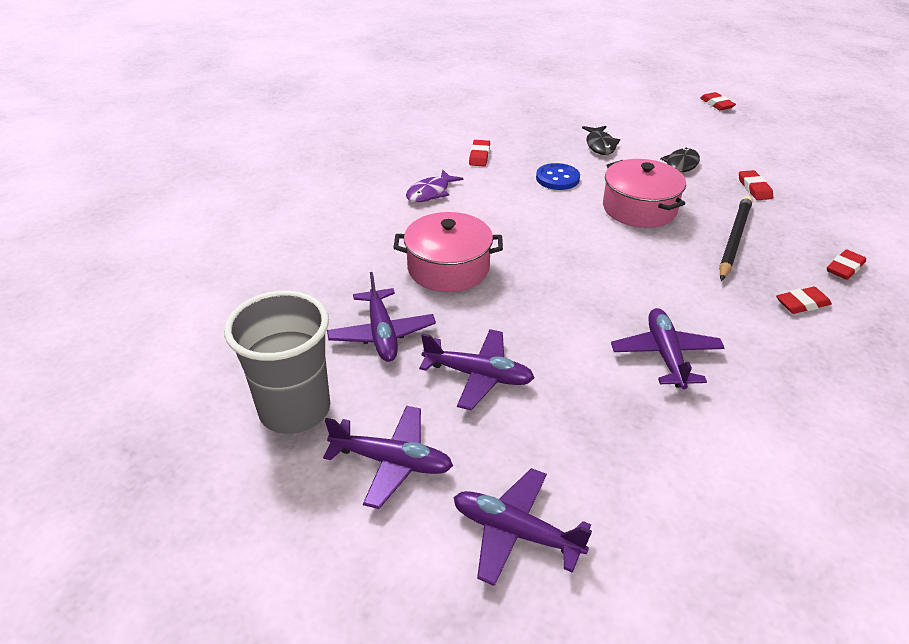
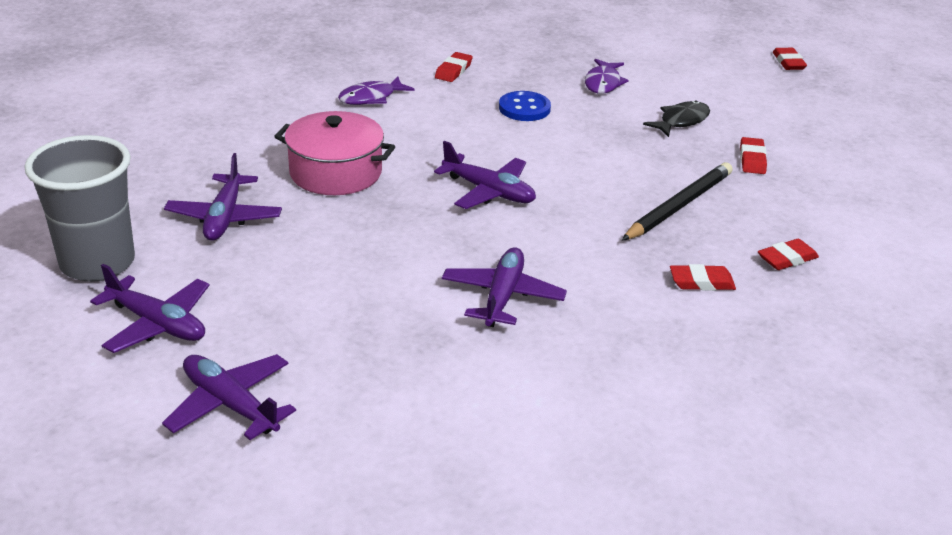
camera: 15 degrees right, 5 degrees down
(478, 375) = (293, 273): purple plane -> purple plane (489, 191)
(600, 145) = (603, 83): black fish -> purple fish
(639, 208) = (594, 155): pink pot -> none

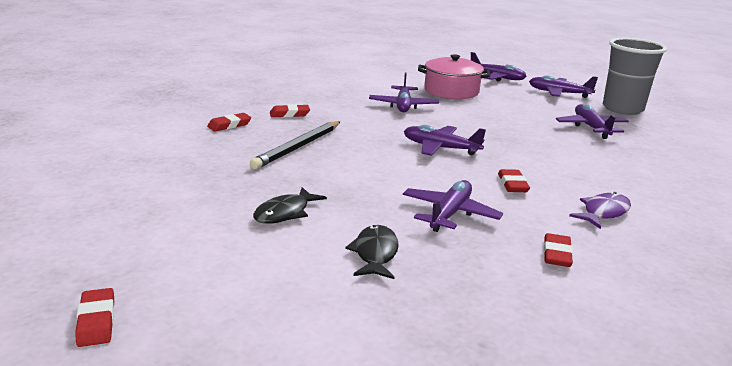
camera: 170 degrees right, 10 degrees down
(335, 172) = (557, 153): pink pot -> pink pot (451, 91)
(524, 108) = (450, 214): blue button -> purple plane
(603, 83) = (375, 254): purple fish -> black fish
(752, 159) = (224, 182): red eraser -> red eraser (512, 184)

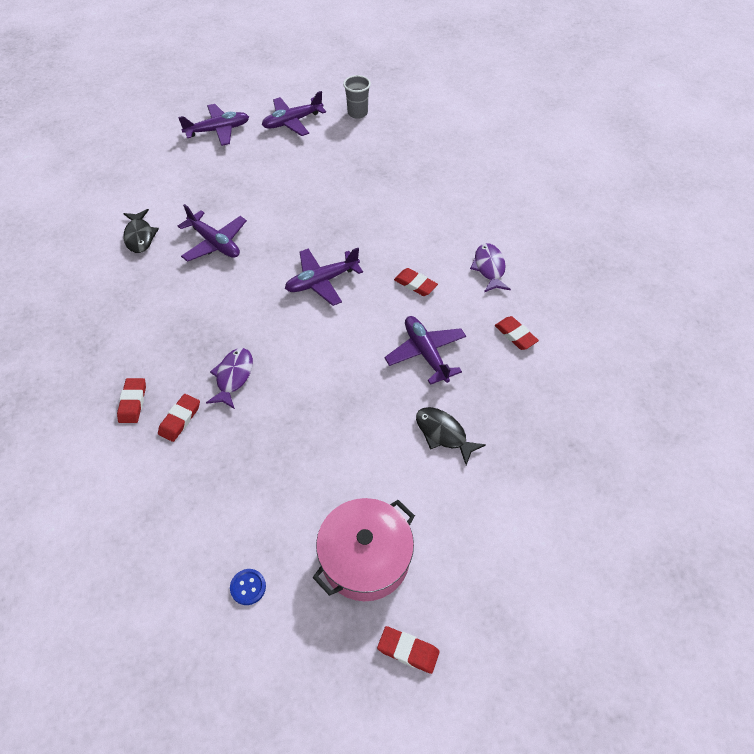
camera: 50 degrees left, 30 degrees up
(106, 215) = (248, 587): none -> blue button
(285, 213) = (345, 455): black fish -> black fish (140, 236)
(289, 114) = (151, 339): red eraser -> red eraser (180, 419)
(298, 147) = (233, 377): black pencil -> purple fish
(451, 91) = (216, 185): pink pot -> pink pot (365, 558)
(591, 128) = (371, 162): purple plane -> none
(622, 109) = (357, 113): grey cup -> grey cup, size x0.52

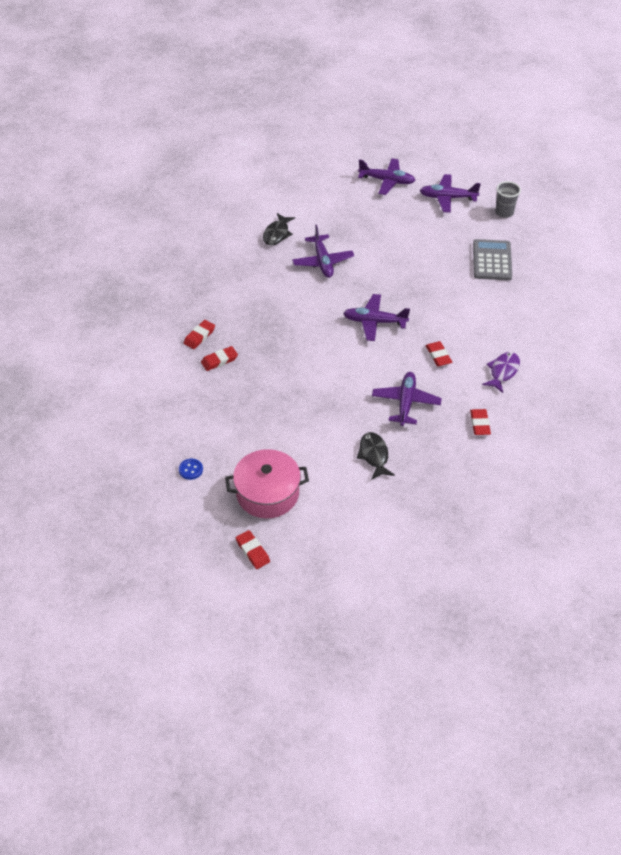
camera: 35 degrees right, 5 degrees down
(233, 377) = (269, 352): purple fish -> none
(385, 163) = (492, 260): none -> grey calculator

